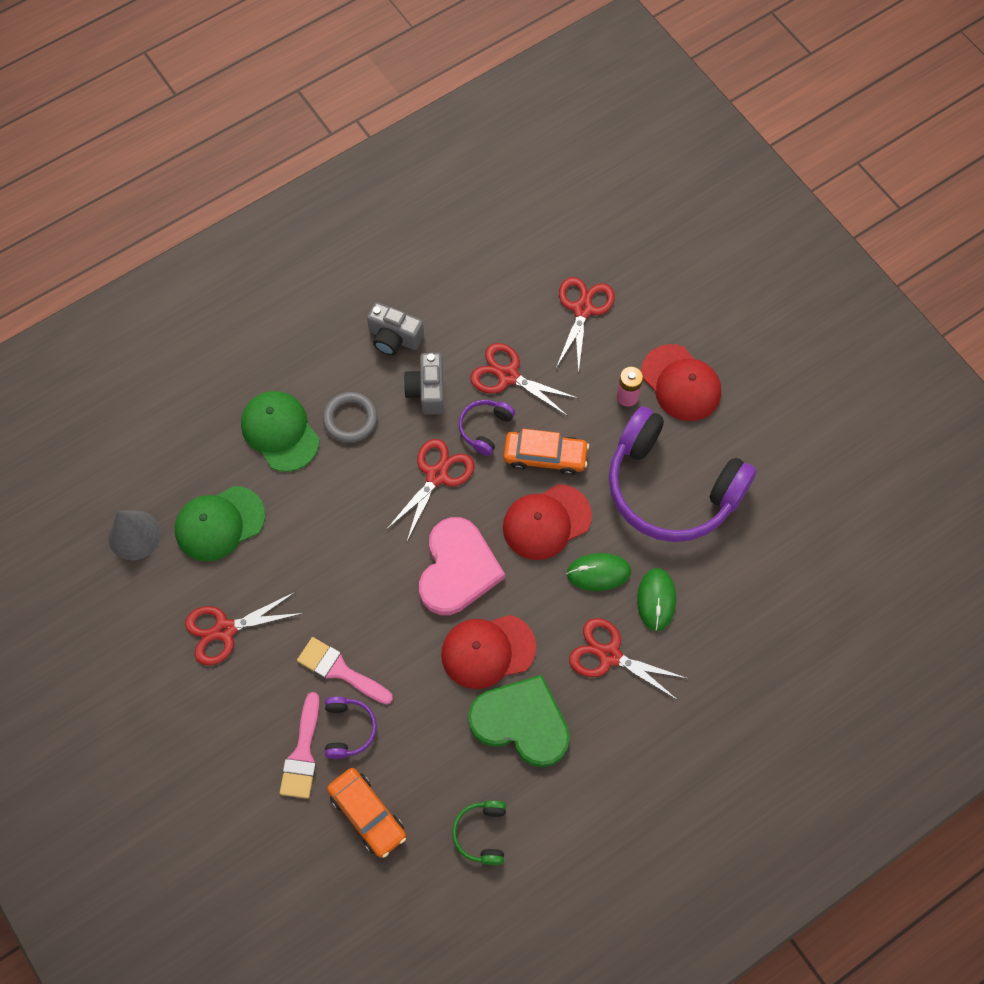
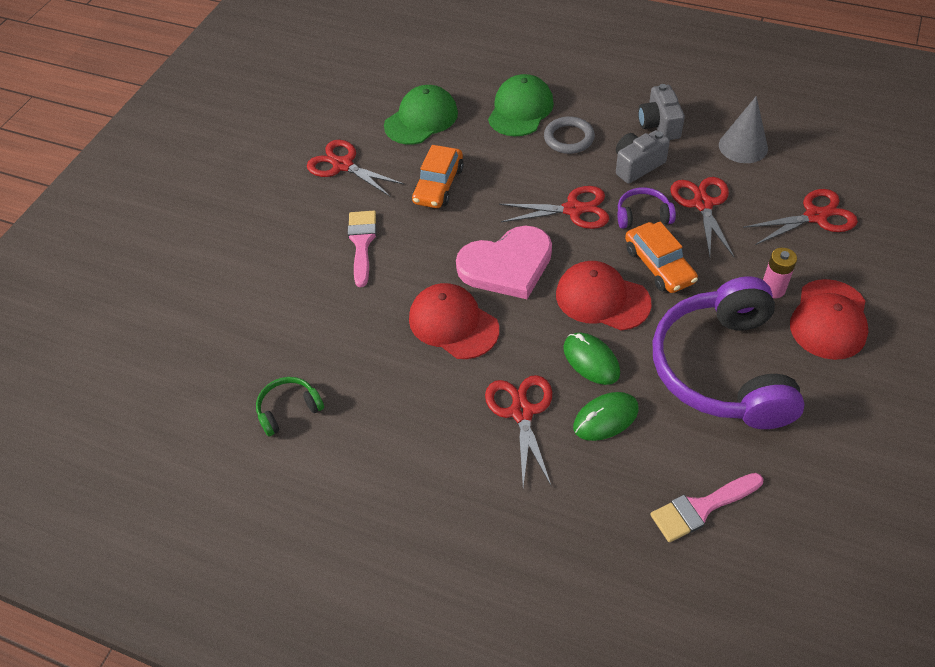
camera: 60 degrees right, 15 degrees down
(134, 535) = (375, 86): grey cone -> grey cone (743, 146)
(219, 523) = (421, 119): green cap -> green cap turned 105 degrees clockwise
(302, 753) = (278, 258): pink brush -> pink brush (701, 508)
(348, 729) = (317, 274): purple headphones -> none
(367, 814) = (255, 324): orange car -> orange car (438, 185)
(521, 722) = (408, 382): green heart -> none

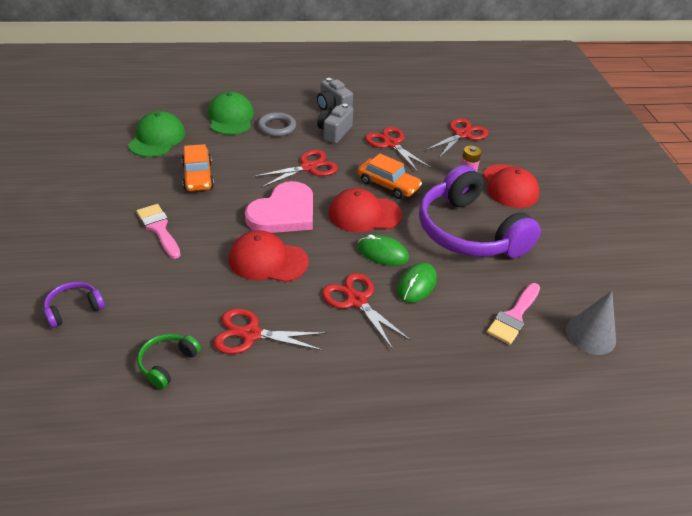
camera: 35 degrees left, 10 degrees down
(343, 165) = (109, 182): red scissors -> red scissors (251, 334)
(643, 215) = (357, 159): purple headphones -> purple headphones (74, 309)
(743, 146) = (393, 108): grey cone -> grey cone (590, 335)

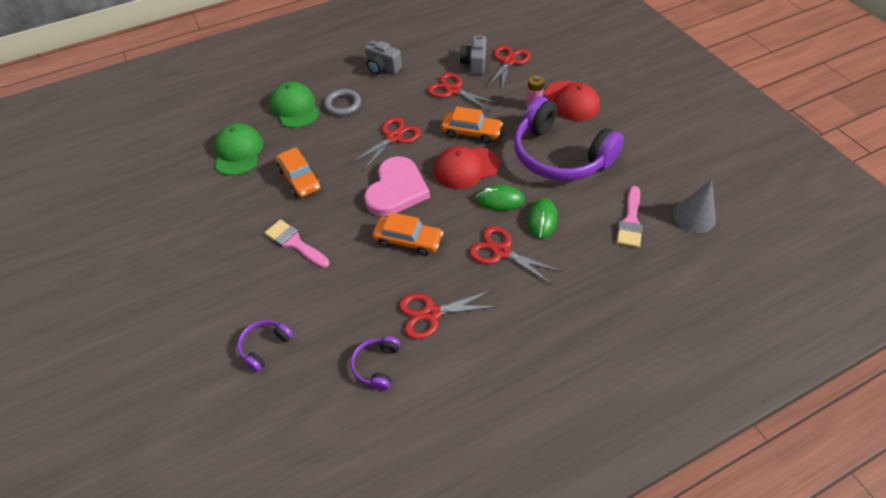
camera: 15 degrees left, 10 degrees up
(168, 363) = (377, 366): green headphones -> purple headphones
(268, 260) = (408, 240): red cap -> orange car
(334, 132) = (398, 94): grey camera -> grey camera (474, 64)

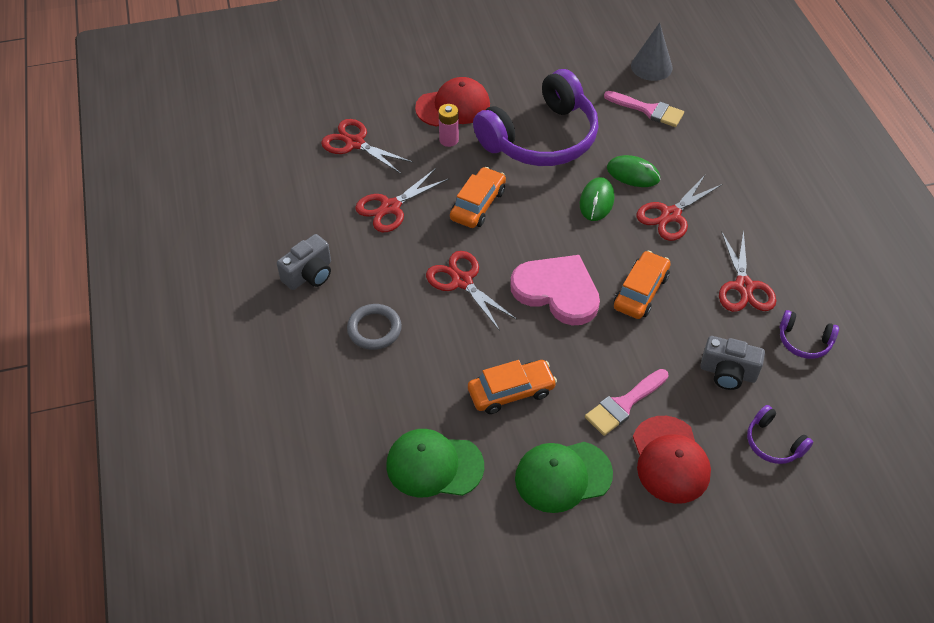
camera: 80 degrees left, 0 degrees up
(295, 108) = (359, 388): green cap -> green cap (563, 476)
(466, 168) = (538, 220): red cap -> red cap (670, 460)
(474, 64) = (344, 176): grey camera -> grey camera (728, 373)

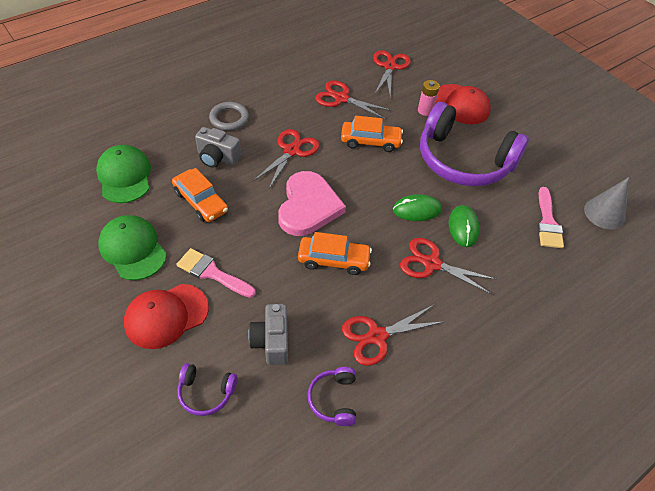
camera: 65 degrees right, 0 degrees up
(309, 274) = (262, 77): grey camera -> grey camera (217, 157)
(773, 443) = (206, 392): purple headphones -> purple headphones turned 105 degrees counterclockwise

